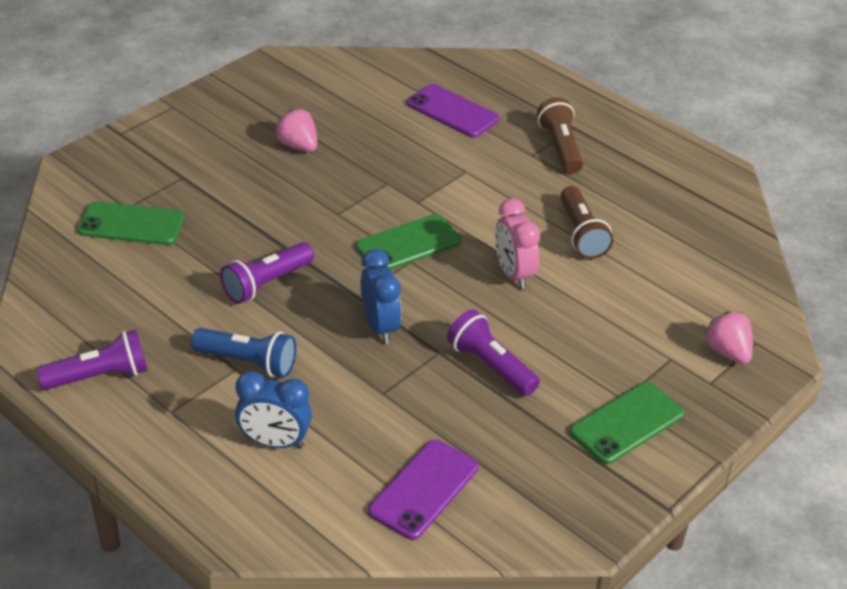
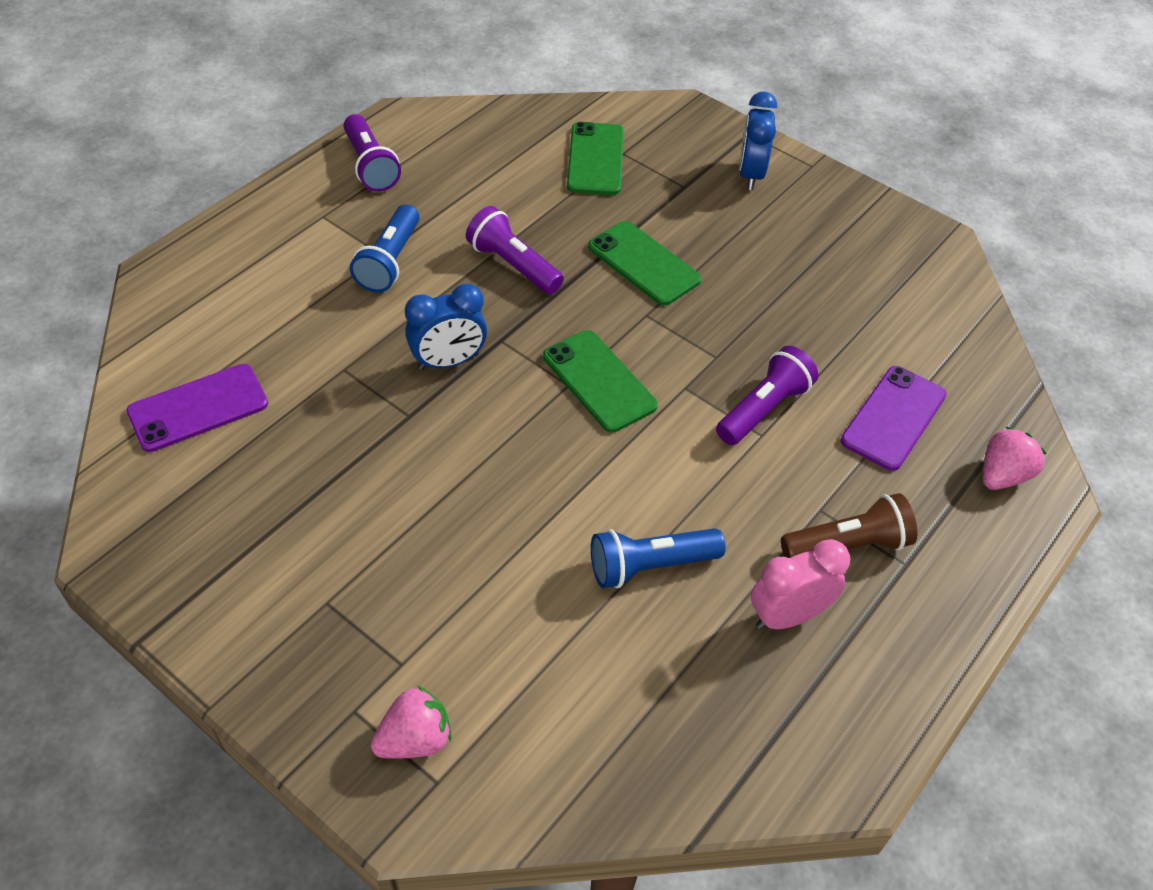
camera: 85 degrees right, 10 degrees up
(275, 442) = (275, 290): blue clock -> blue clock (750, 174)
(298, 146) = (767, 272): pink strawberry -> pink strawberry (1002, 475)
(424, 489) = (198, 408): purple phone -> purple phone turned 60 degrees counterclockwise
(490, 366) = (385, 464): purple flashlight -> purple flashlight (763, 409)
(513, 274) = (555, 487): pink clock -> pink clock (788, 616)
(581, 234) = (650, 566): brown flashlight -> blue flashlight
(626, 423) = (283, 604): green phone -> green phone (644, 263)

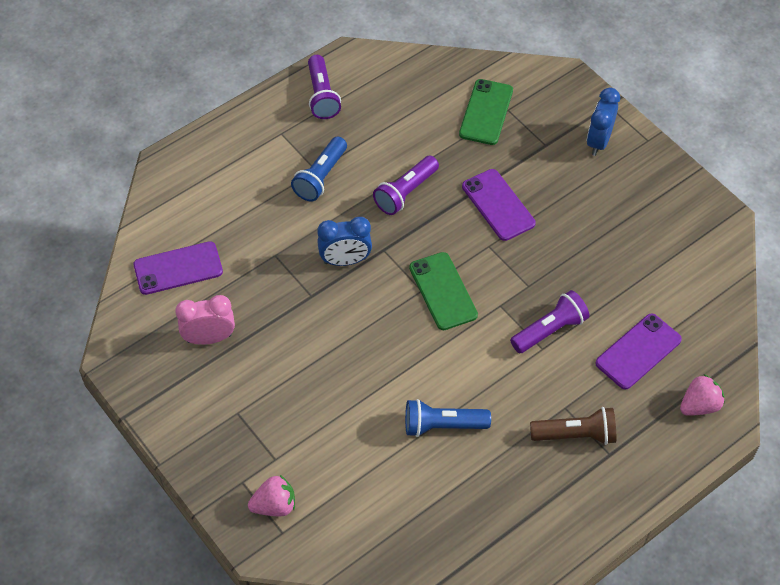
camera: 15 degrees right, 5 degrees up
(513, 265) = (405, 192): purple flashlight -> purple flashlight turned 105 degrees counterclockwise
(644, 263) = (498, 205): green phone -> purple phone
(788, 616) = (521, 473): pink clock -> pink clock (209, 338)

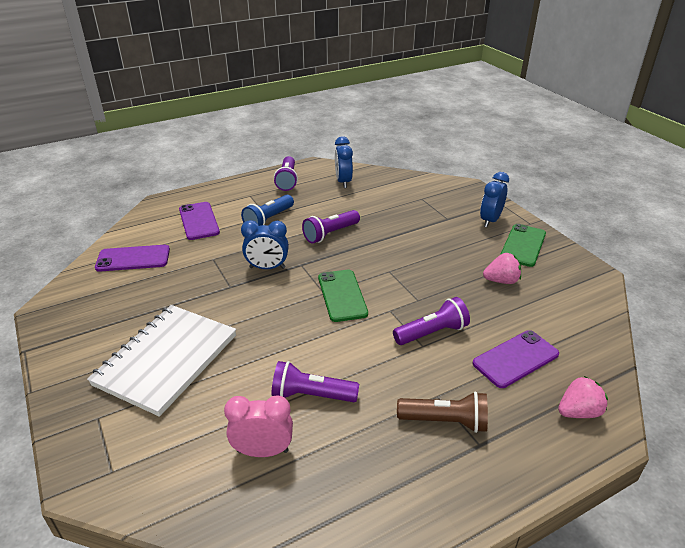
camera: 10 degrees right, 20 degrees down
(209, 338) = (131, 304): pink clock -> pink clock (263, 451)
(274, 505) = (117, 444): pink strawberry -> pink strawberry (501, 281)
(281, 406) = (166, 360): none -> white notebook
(398, 89) = (343, 182): none -> blue clock
(442, 425) = (311, 395): blue flashlight -> purple flashlight
(486, 112) = (405, 198): green phone -> green phone (523, 245)
(498, 205) = (402, 248): purple phone -> purple phone (199, 221)

